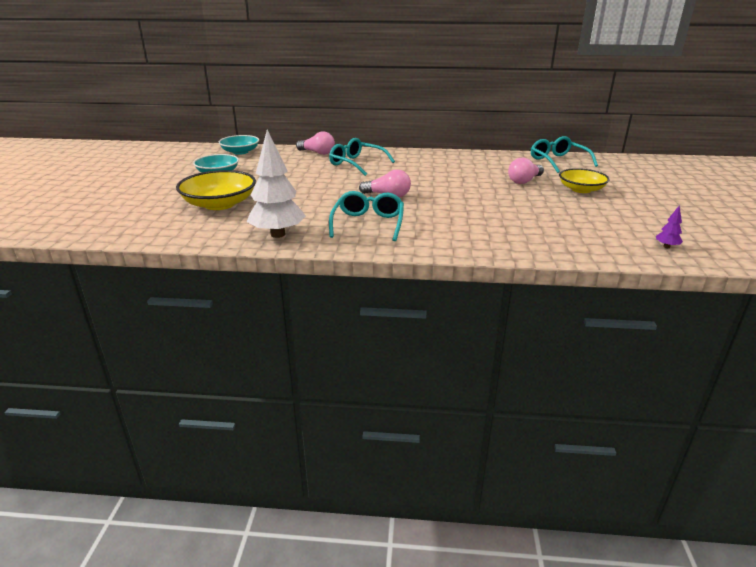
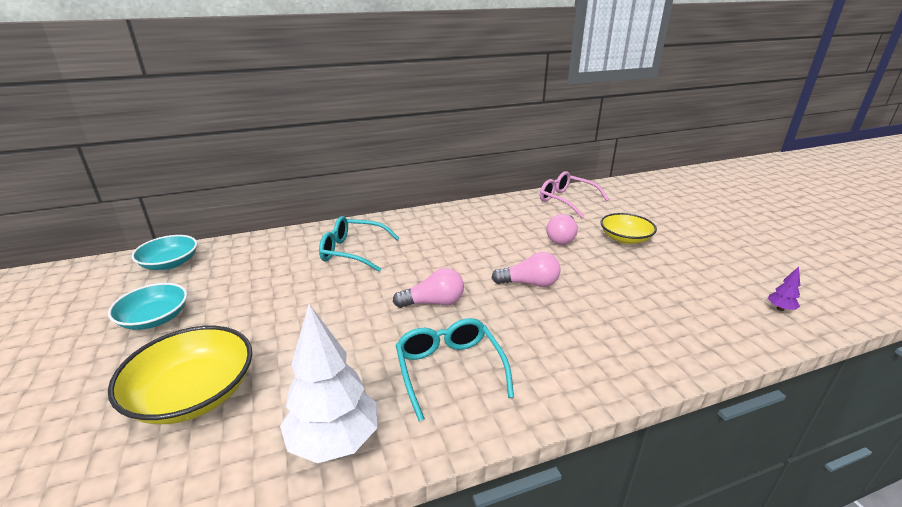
camera: 25 degrees left, 0 degrees up
(317, 153) = (287, 242): pink light bulb -> pink light bulb (529, 283)
(558, 161) = (566, 200): turquoise glasses -> pink glasses

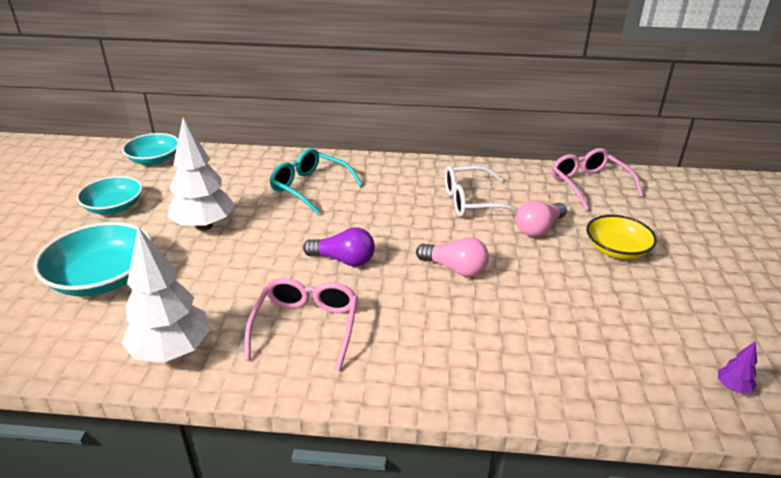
camera: 25 degrees right, 5 degrees up
(193, 393) = (102, 278): yellow bowl -> turquoise bowl
(273, 310) = (204, 226): none -> white tree
(433, 302) = (343, 260): pink light bulb -> purple light bulb
(449, 369) = (306, 326): turquoise glasses -> pink glasses
(497, 230) = (472, 201): none -> white glasses

